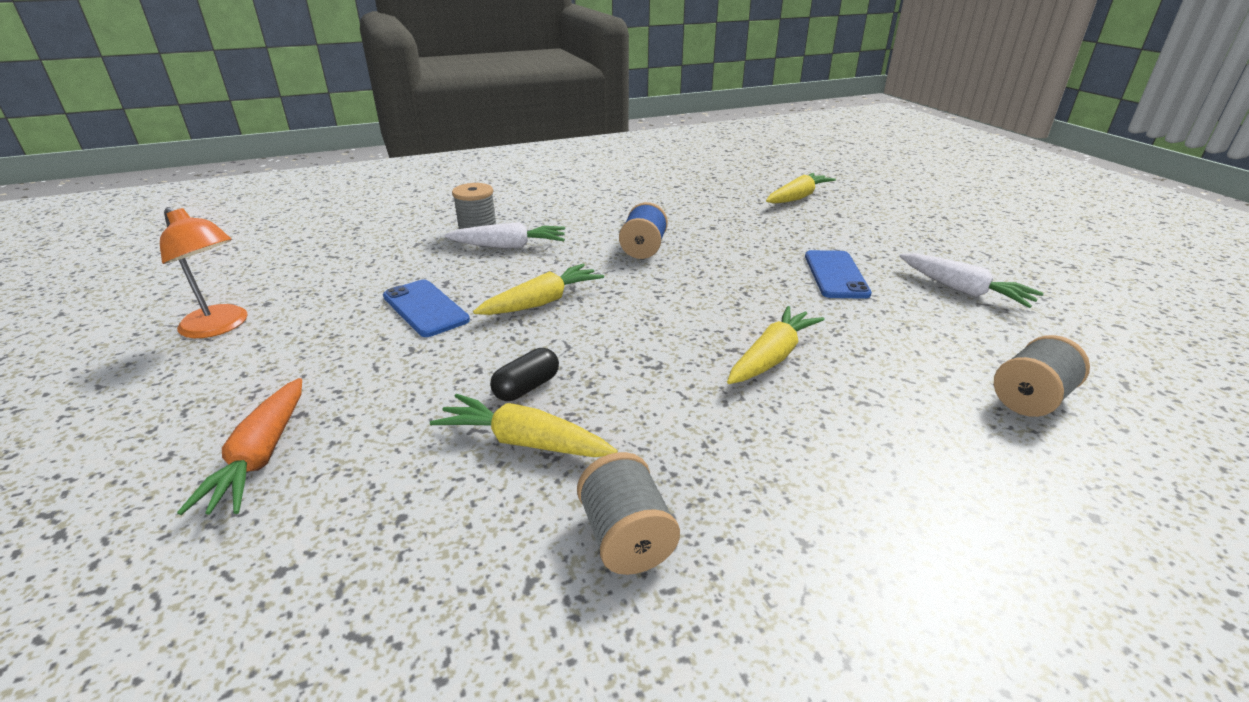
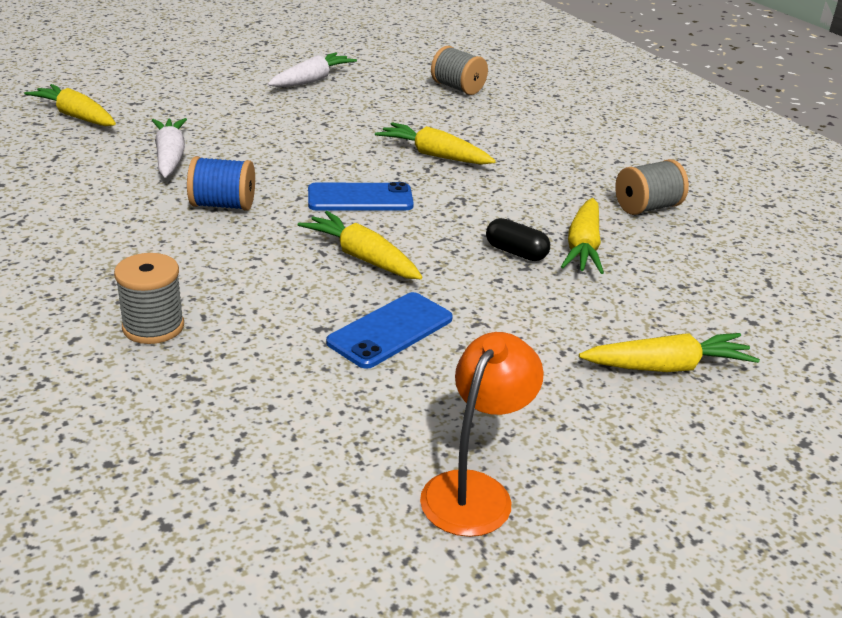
camera: 100 degrees left, 0 degrees up
(261, 456) = (667, 367): orange carrot -> yellow carrot
(509, 246) = (209, 294): white carrot -> white carrot (170, 157)
(835, 275) = (286, 119): blue phone -> blue phone (360, 198)

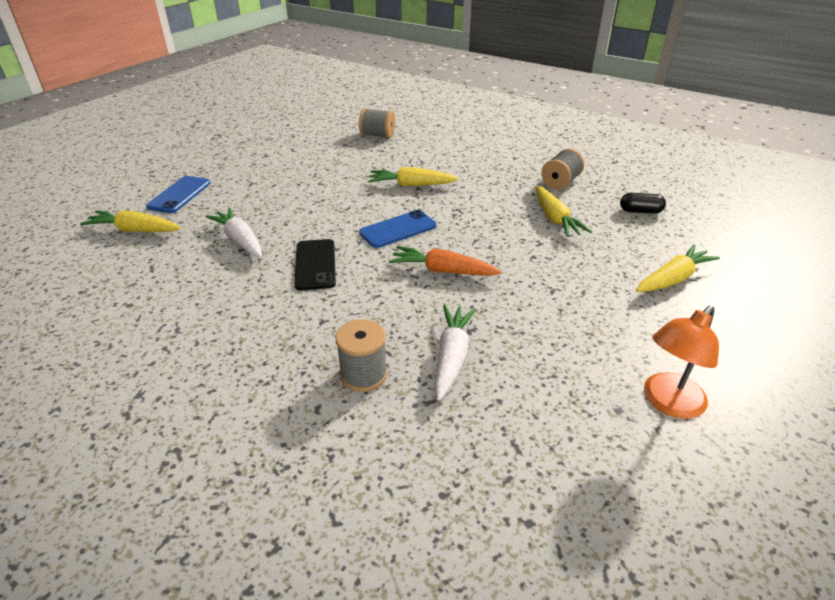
camera: 25 degrees left, 5 degrees up
(223, 205) = (315, 264): blue spool -> black phone
(312, 80) = (280, 155): white carrot -> white carrot (452, 356)
(362, 258) = (443, 271): yellow carrot -> orange carrot
(390, 330) = (511, 315): blue phone -> blue phone (179, 195)
(474, 490) = (668, 403): orange lamp -> orange lamp turned 135 degrees counterclockwise
(516, 252) = (524, 235): black capsule -> black capsule (640, 211)

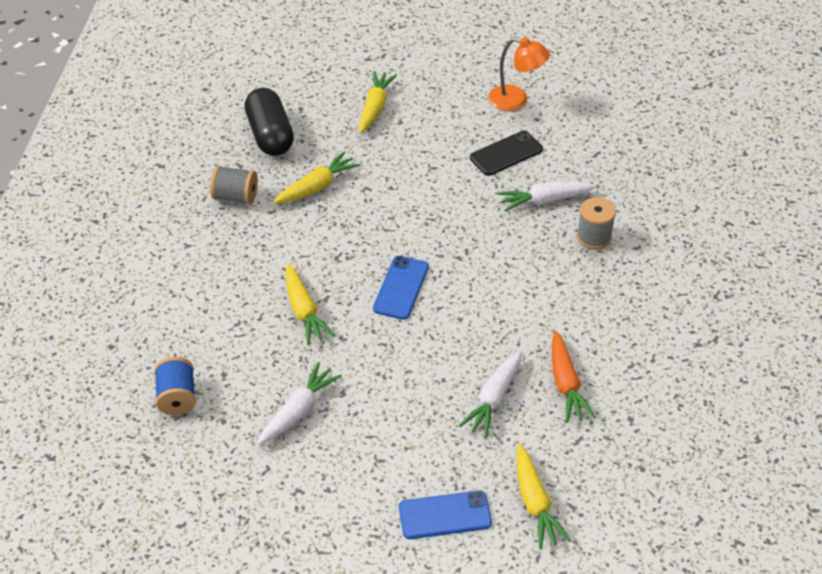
camera: 115 degrees left, 10 degrees up
(315, 264) = (494, 322): black phone -> black phone (506, 153)
(323, 166) = (298, 411): none -> white carrot
(377, 135) = (177, 397): grey spool -> blue spool
(398, 229) = (401, 288): blue phone -> blue phone turned 75 degrees clockwise
(443, 271) = (448, 236): orange carrot -> orange carrot (566, 384)
(640, 211) = (270, 135): black capsule -> black capsule, size x1.96
(673, 279) = (375, 108): yellow carrot -> yellow carrot turned 75 degrees clockwise

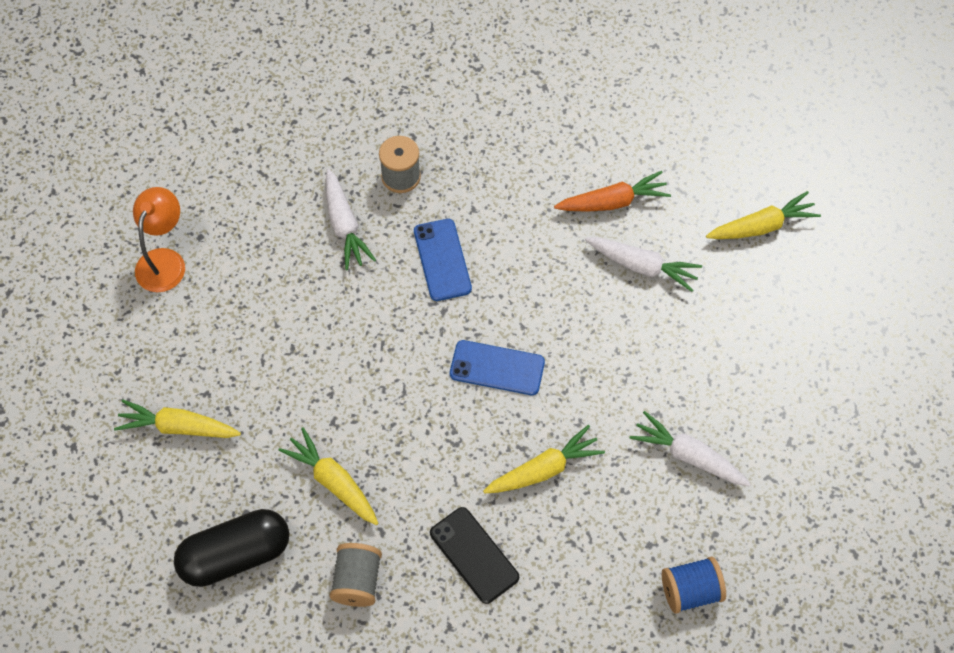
camera: 95 degrees left, 15 degrees up
(445, 515) = (791, 303): blue phone -> blue phone (442, 260)
(506, 153) = (265, 268): black phone -> black phone (474, 555)

